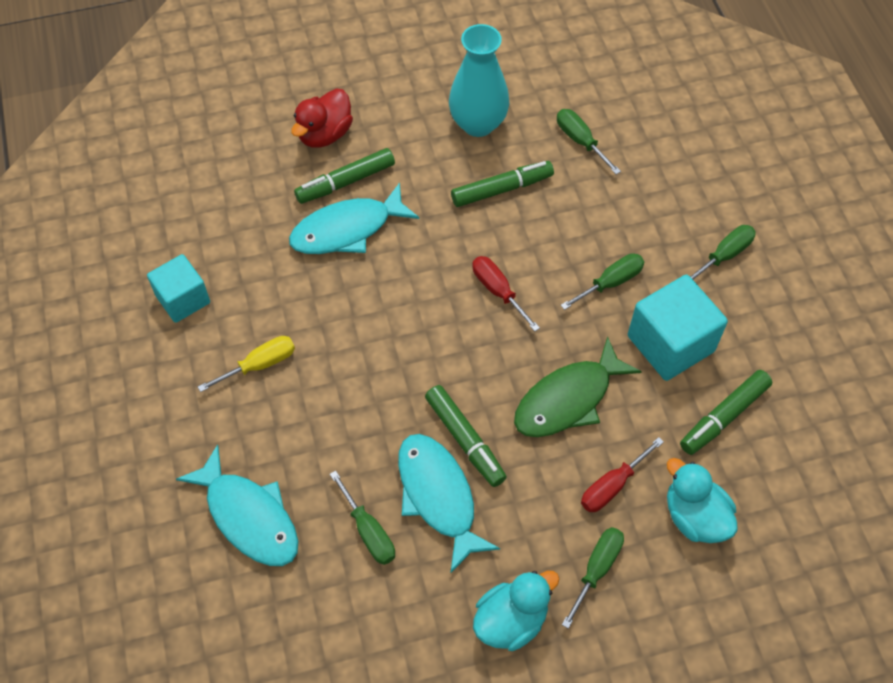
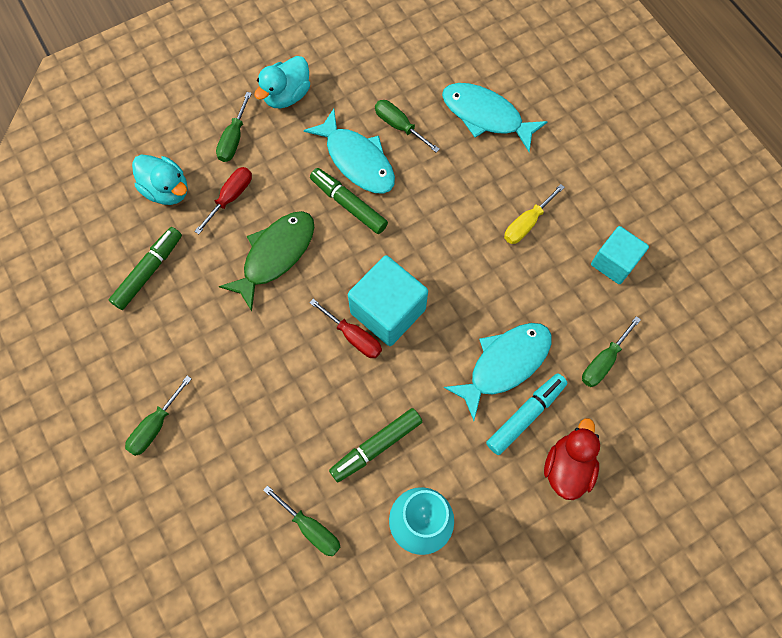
camera: 165 degrees right, 10 degrees up
(345, 182) = (525, 415): green marker -> turquoise marker
(610, 282) = (256, 370): green screwdriver -> green screwdriver (603, 361)
(670, 343) = (197, 324): turquoise cube -> turquoise cube (388, 311)

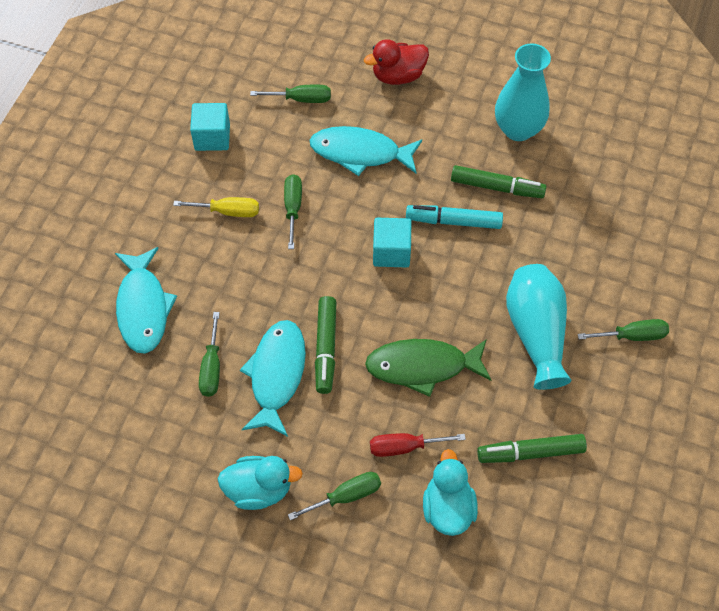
camera: 130 degrees left, 10 degrees down
(225, 356) = (536, 333): none -> turquoise vase
(311, 528) = (588, 185): green screwdriver -> green screwdriver (293, 208)
(354, 337) = (434, 259): red screwdriver -> none
(388, 311) = (391, 252): turquoise cube -> turquoise cube, size x0.66
(525, 415) = (386, 118): turquoise marker -> turquoise marker (453, 221)

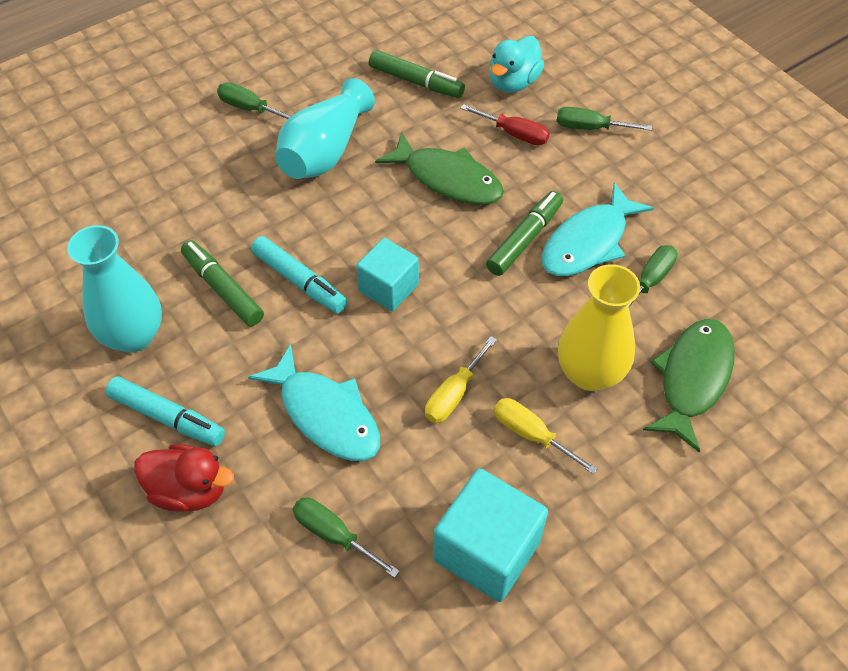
camera: 145 degrees left, 5 degrees down
(143, 308) = (692, 379): turquoise fish -> green fish
(212, 137) = (487, 550): turquoise cube -> turquoise cube, size x1.52
(214, 271) = (590, 373): none -> yellow vase
(259, 489) = (662, 167): turquoise duck -> none
(293, 208) = (454, 394): green screwdriver -> yellow screwdriver
(448, 101) = (167, 417): none -> turquoise marker

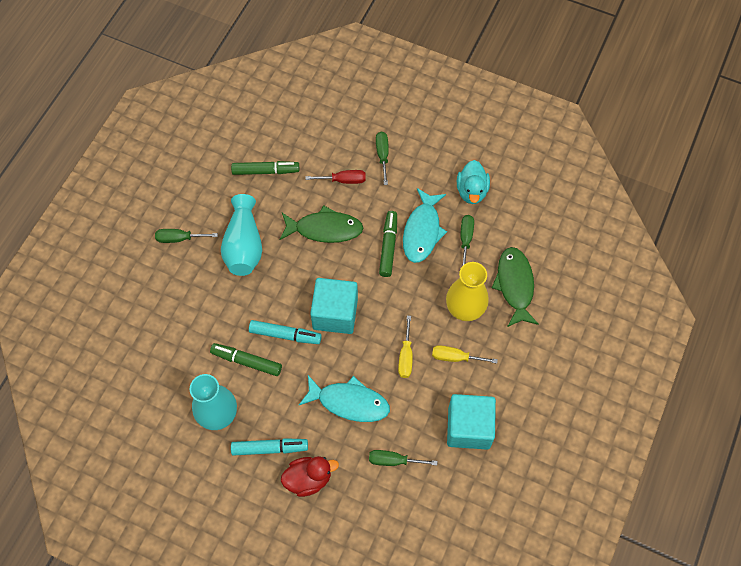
camera: 30 degrees left, 10 degrees up
(388, 288) = (335, 314): turquoise cube -> turquoise cube, size x1.52
(513, 83) = (322, 144): turquoise duck -> turquoise duck (471, 191)
(590, 128) = (382, 155): green screwdriver -> green screwdriver turned 105 degrees clockwise

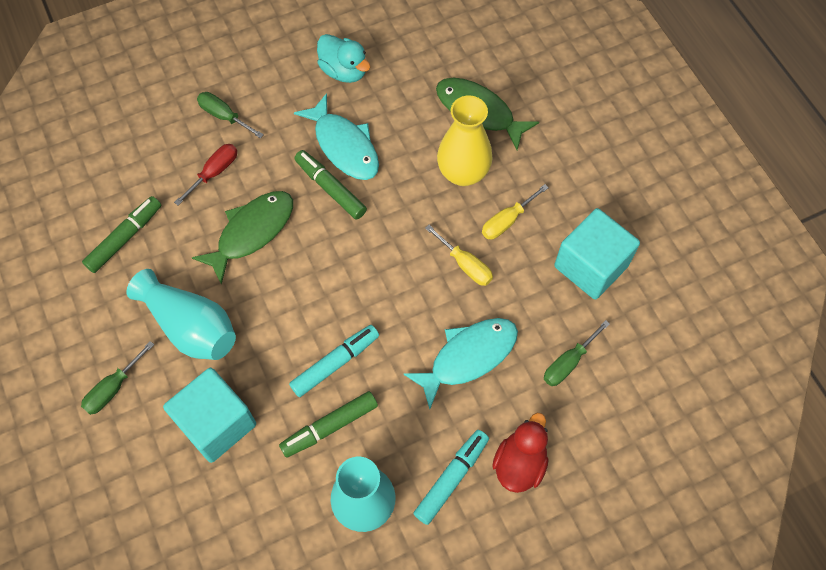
camera: 50 degrees left, 0 degrees up
(335, 314) = (357, 295): turquoise cube -> turquoise cube (216, 423)
(465, 239) = (390, 115): green screwdriver -> none

